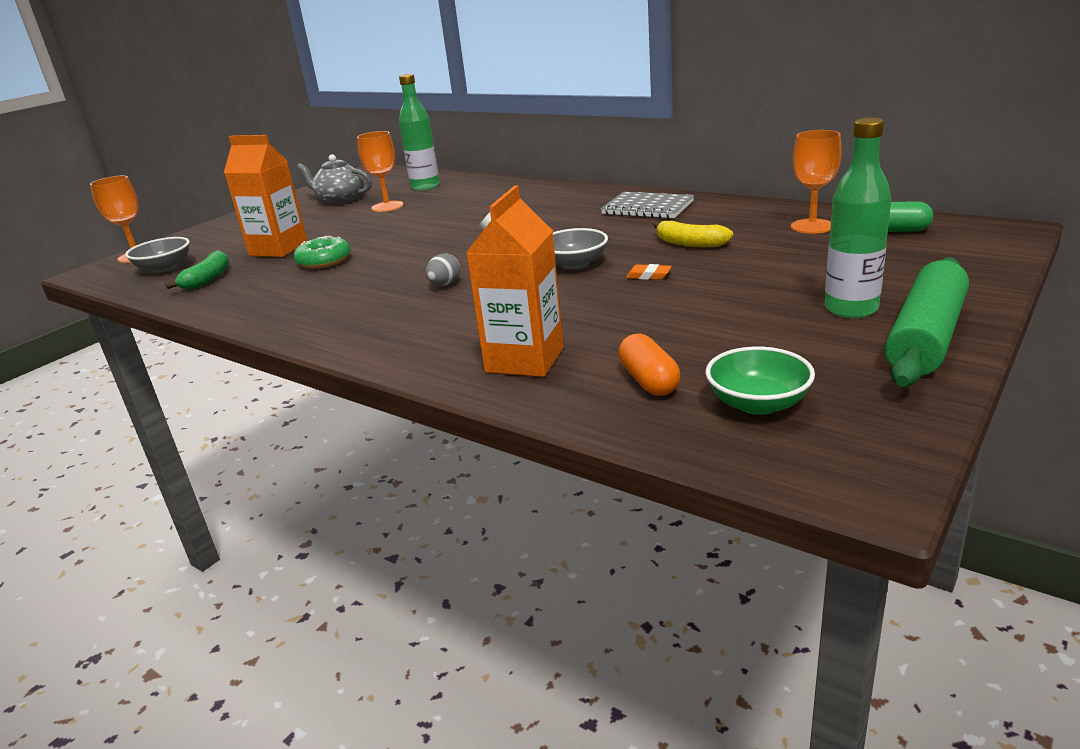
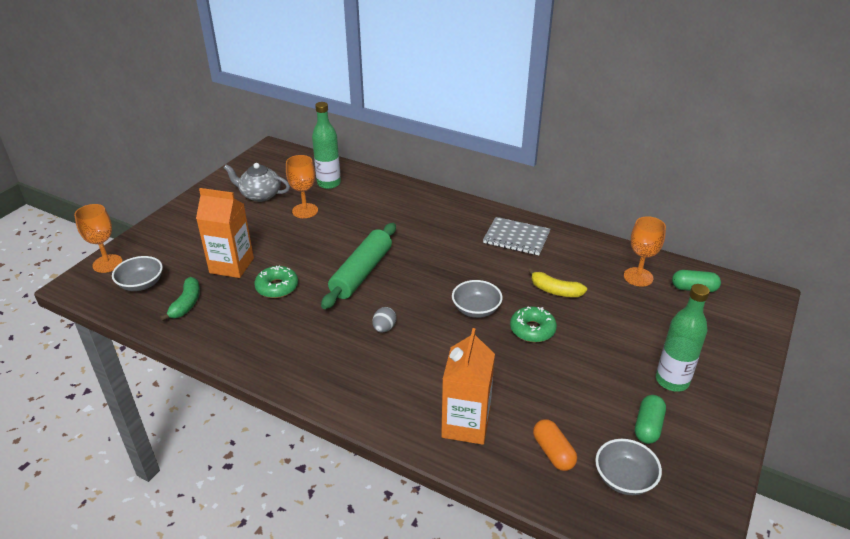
camera: 10 degrees left, 10 degrees up
(648, 276) = (532, 330): orange eraser -> green donut
(758, 403) = (624, 478): green bowl -> grey bowl
(805, 352) = (648, 426): none -> green capsule
(926, 337) = (719, 415): green rolling pin -> green rolling pin (361, 273)

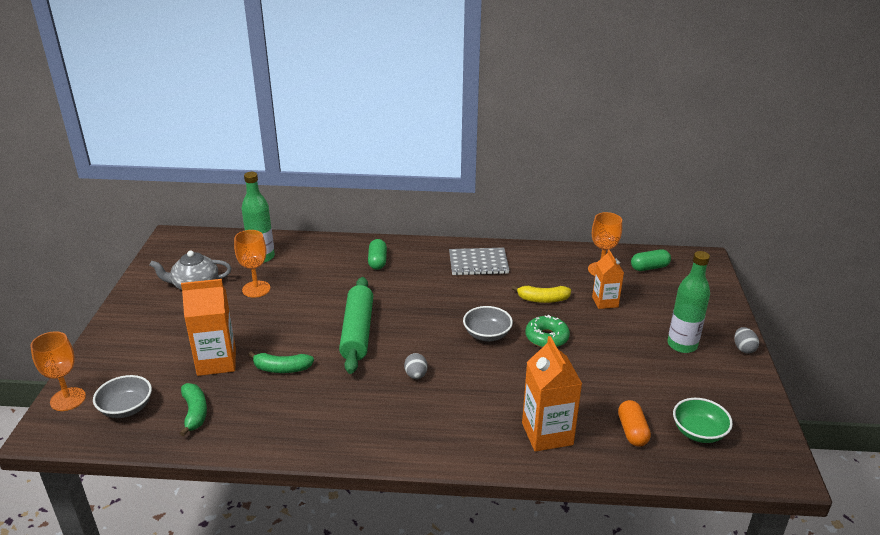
camera: 25 degrees left, 5 degrees down
(277, 287) = (281, 369): green donut -> green banana
(553, 452) = (632, 431): orange capsule -> orange capsule turned 45 degrees clockwise
(618, 311) = (605, 302): none -> orange carton
(624, 478) = (698, 432): grey bowl -> green bowl
(648, 426) = (688, 386): green capsule -> green capsule (377, 261)
(742, 406) = (743, 348): none -> grey egg

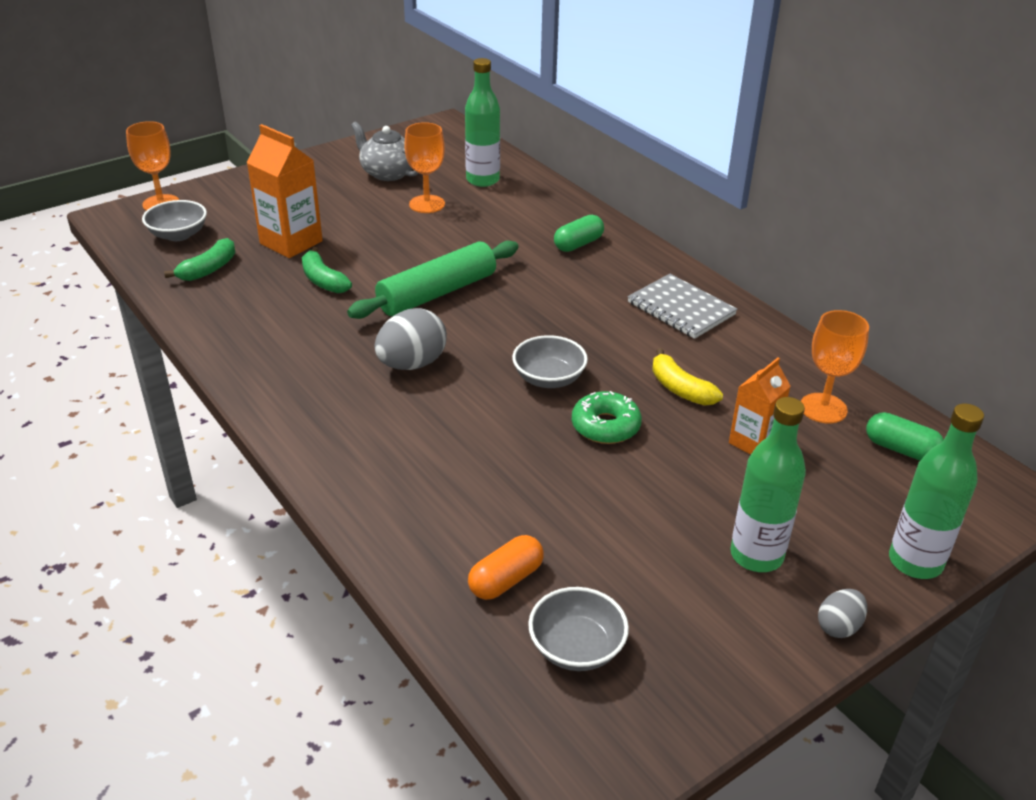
camera: 50 degrees right, 5 degrees up
(416, 375) = (412, 364): grey egg -> grey egg, size x1.81
(547, 434) = (420, 506): orange carton -> none
(698, 432) = (576, 648): green bowl -> grey bowl
(721, 306) = (915, 562): none -> green bottle

